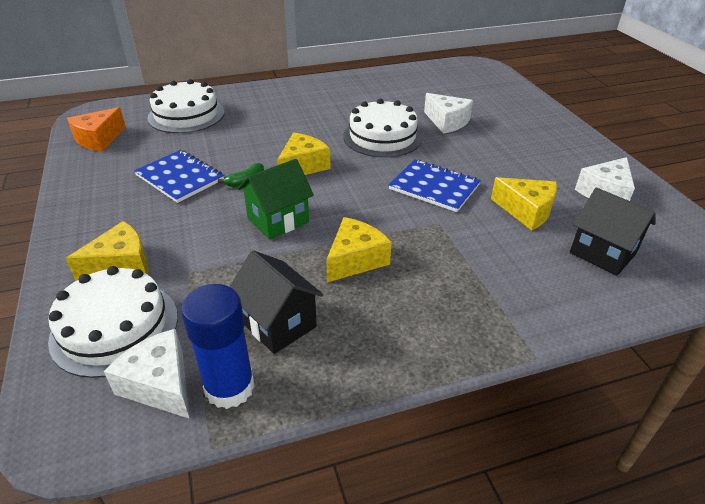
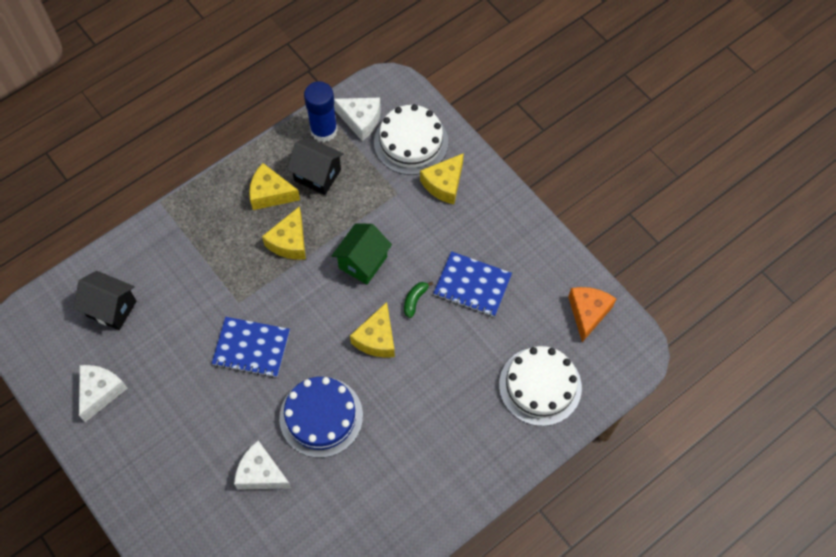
camera: 160 degrees right, 25 degrees up
(382, 136) = (321, 416): white cake -> blue cake
(526, 211) = (169, 341): yellow cheese -> yellow cheese (270, 193)

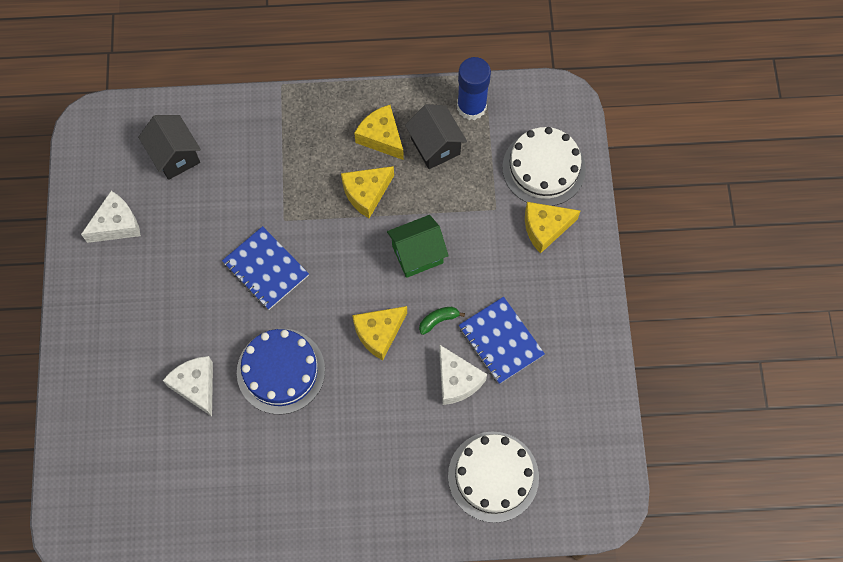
camera: 35 degrees right, 5 degrees up
(360, 120) = (512, 118): white cheese -> white cheese (457, 380)
(588, 313) = (589, 439): orange cheese -> none

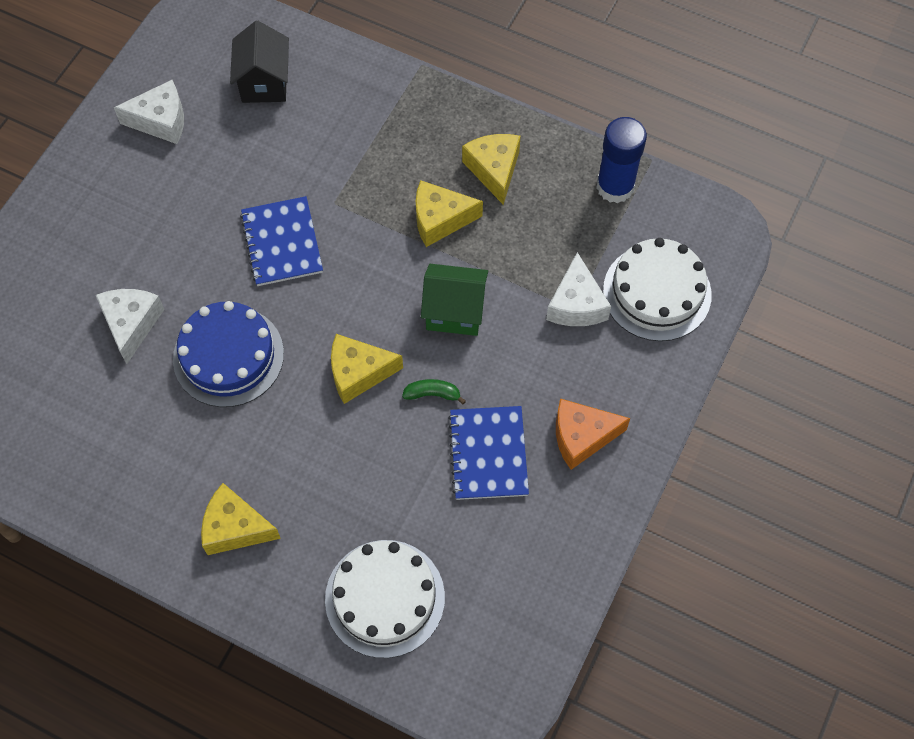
camera: 30 degrees right, 5 degrees down
(435, 146) = (548, 208): black house -> none
(457, 380) = (411, 470): white cheese -> white cheese (576, 304)
(545, 228) = (617, 358): yellow cheese -> yellow cheese (235, 527)
(554, 295) = (582, 437): none -> orange cheese

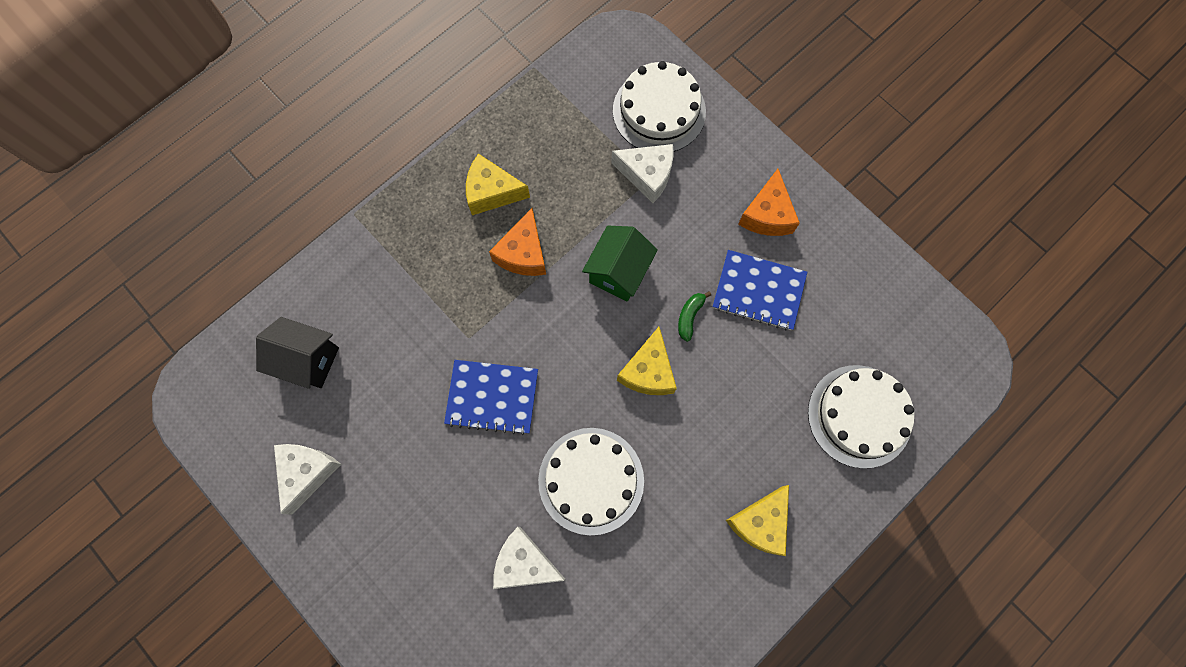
camera: 70 degrees left, 10 degrees up
(228, 356) = (591, 480): blue cake -> white cake
(440, 219) = (523, 253): yellow cheese -> orange cheese
(615, 187) = (548, 104): blue glue stick -> none

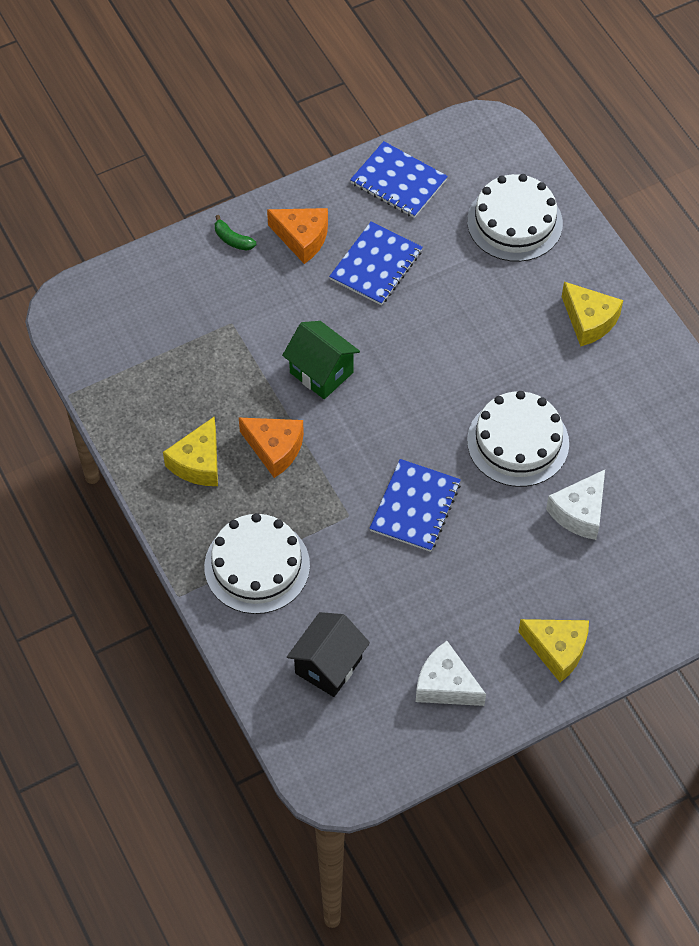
camera: 75 degrees left, 15 degrees down
(647, 175) = (227, 324): white cheese -> none
(648, 371) = (427, 372): yellow cheese -> yellow cheese (557, 650)
(659, 111) = (161, 297): white cake -> white cake (257, 566)
(689, 317) = (384, 326): green banana -> green banana (233, 240)
(868, 287) = (398, 182): none -> blue notebook

